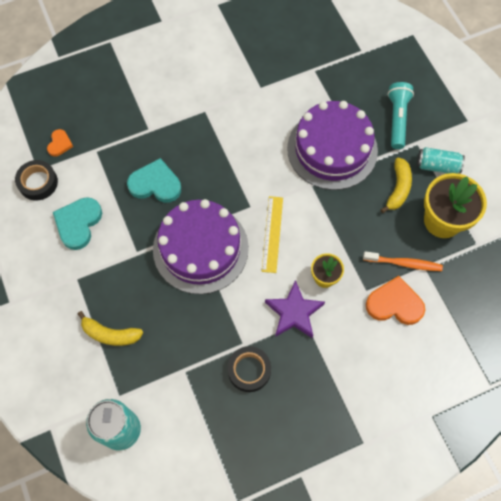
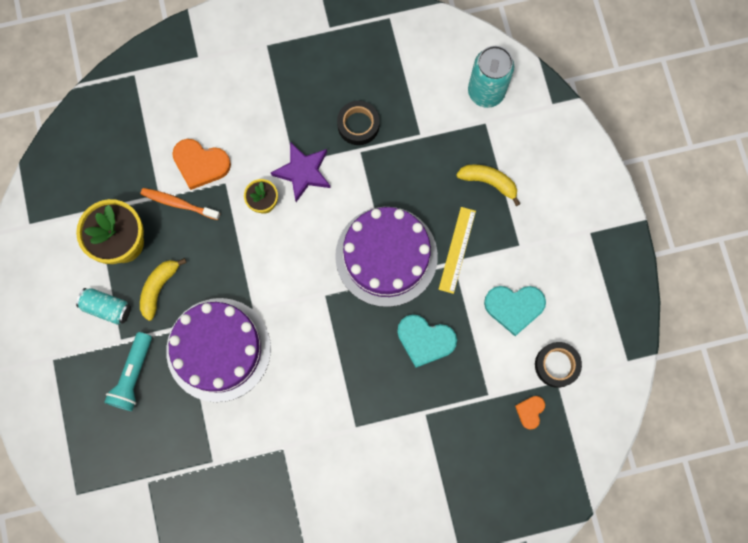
camera: 170 degrees left, 10 degrees up
(78, 223) = (514, 307): turquoise heart -> turquoise heart turned 60 degrees clockwise
(272, 234) = (307, 259): yellow ruler -> yellow ruler (457, 250)

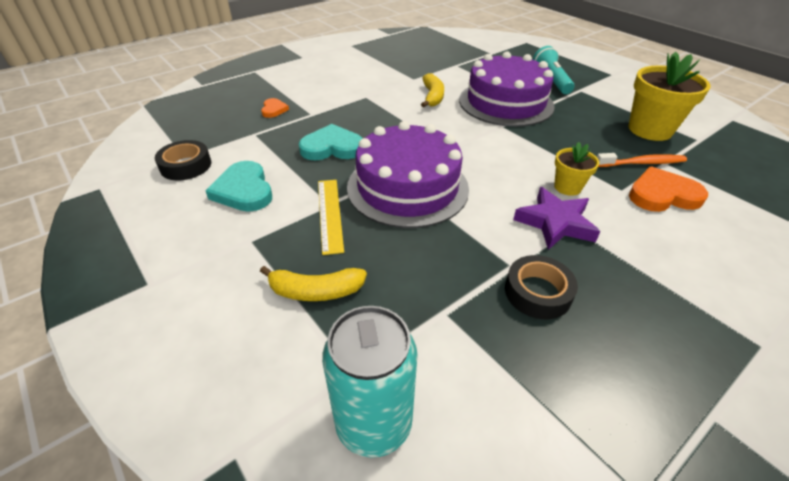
camera: 155 degrees right, 35 degrees down
(107, 307) = (611, 99): turquoise can -> none
(159, 288) = (588, 117): yellow banana -> yellow banana (432, 97)
(514, 307) = (244, 190): turquoise heart -> turquoise heart turned 90 degrees counterclockwise
(530, 411) = (210, 135): orange heart -> orange heart (274, 110)

